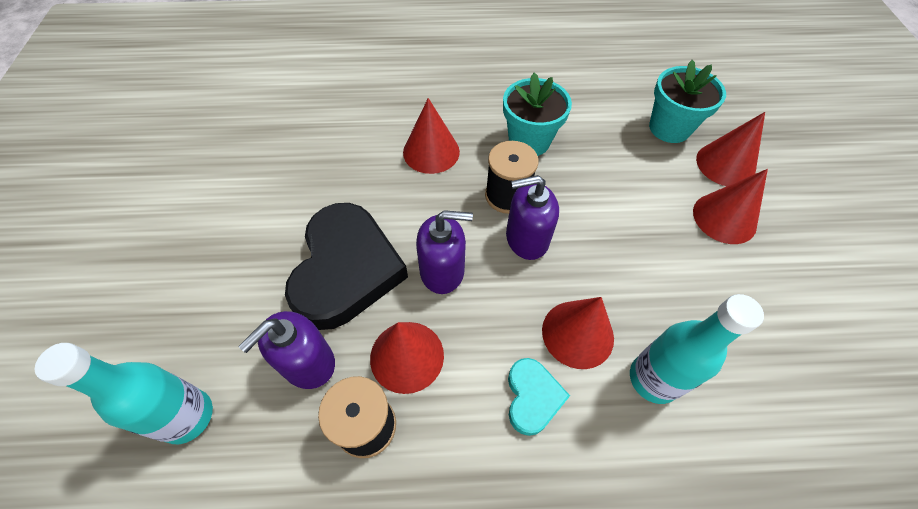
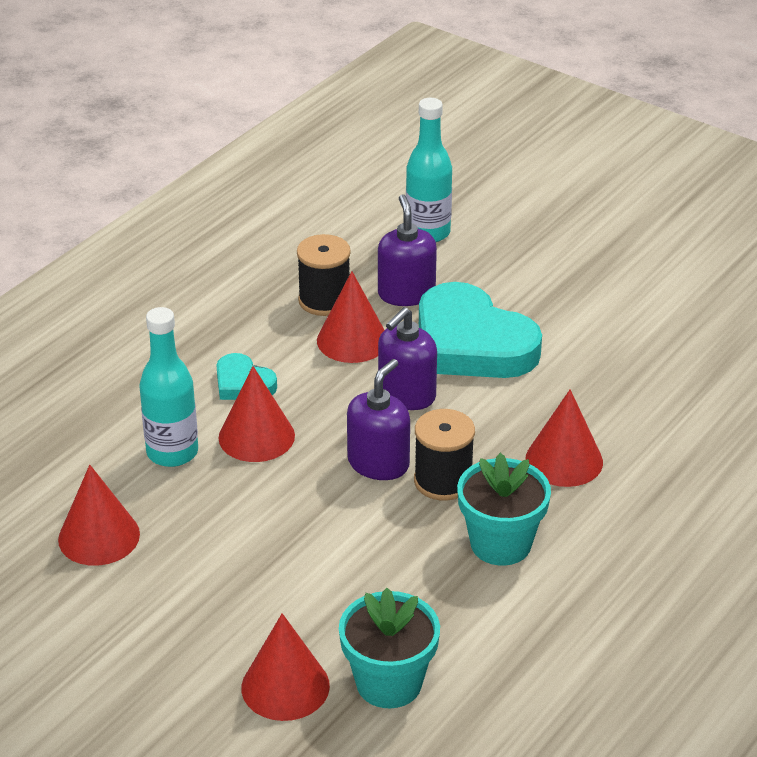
camera: 130 degrees right, 20 degrees down
(346, 270) = (471, 343): black heart -> turquoise heart
(724, 218) = (232, 622): red cone -> red cone (99, 536)

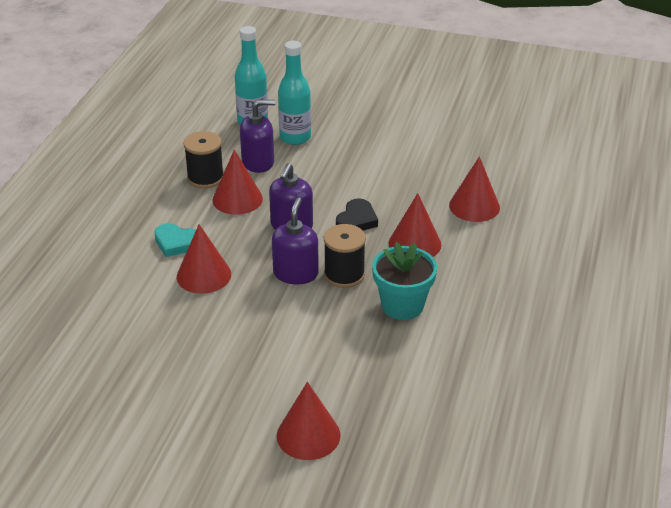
camera: 20 degrees left, 0 degrees up
(99, 536) = (125, 368): red cone -> red cone (474, 206)
(172, 452) = (150, 299): turquoise bottle -> turquoise bottle (295, 137)
(389, 683) = (377, 414): turquoise flower pot -> none
(406, 293) = (258, 162): purple soap dispenser -> purple soap dispenser turned 105 degrees clockwise
(471, 343) = (317, 184): turquoise heart -> none
(500, 407) = (356, 220): none -> black heart

